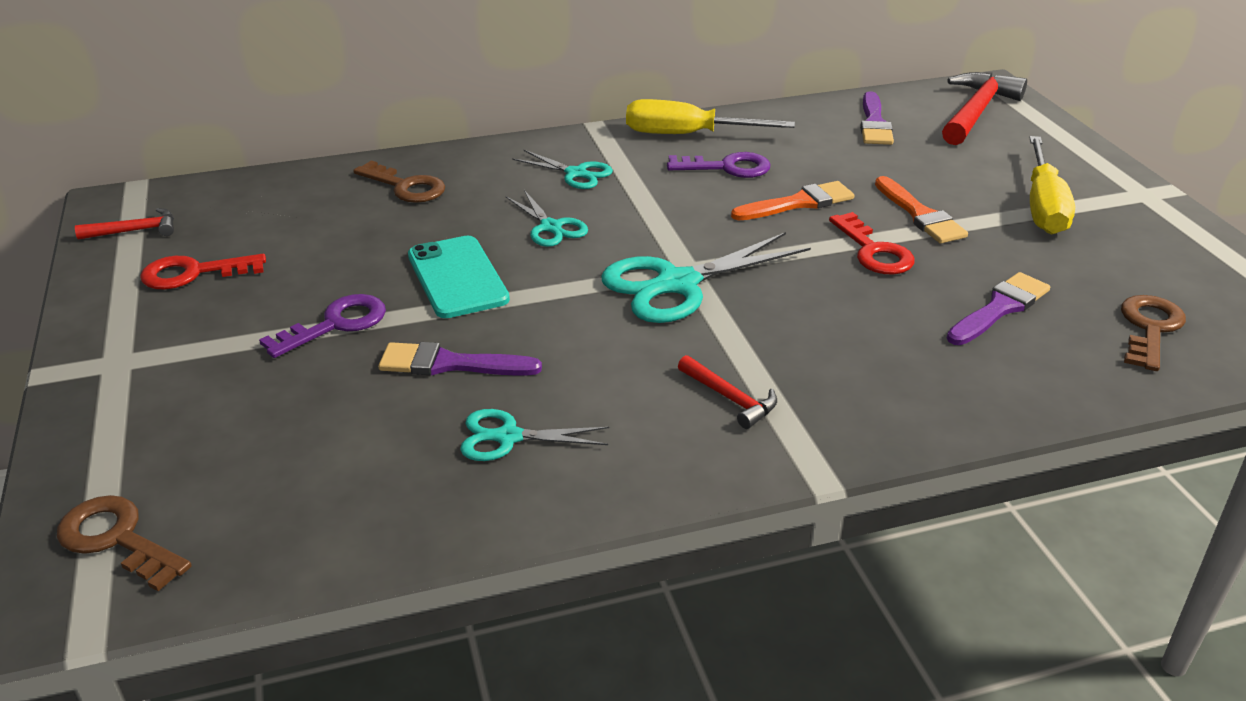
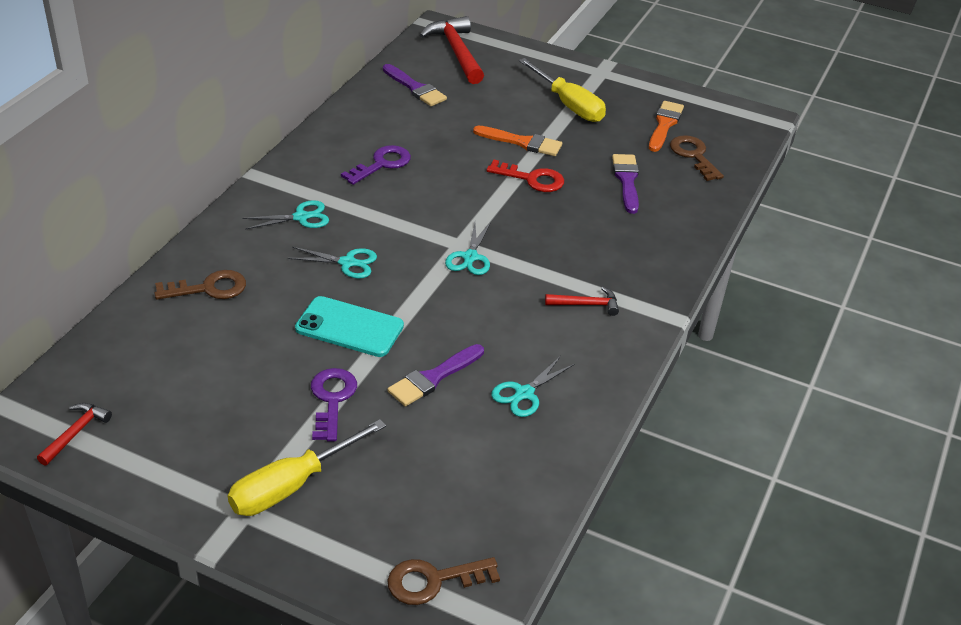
camera: 50 degrees left, 5 degrees up
(193, 273) = (180, 431): red key -> none
(677, 284) = (470, 257): turquoise scissors -> turquoise scissors, size x0.56
(687, 135) = (323, 152): yellow screwdriver -> yellow screwdriver (291, 486)
(798, 203) = (454, 168): orange brush -> orange brush (664, 125)

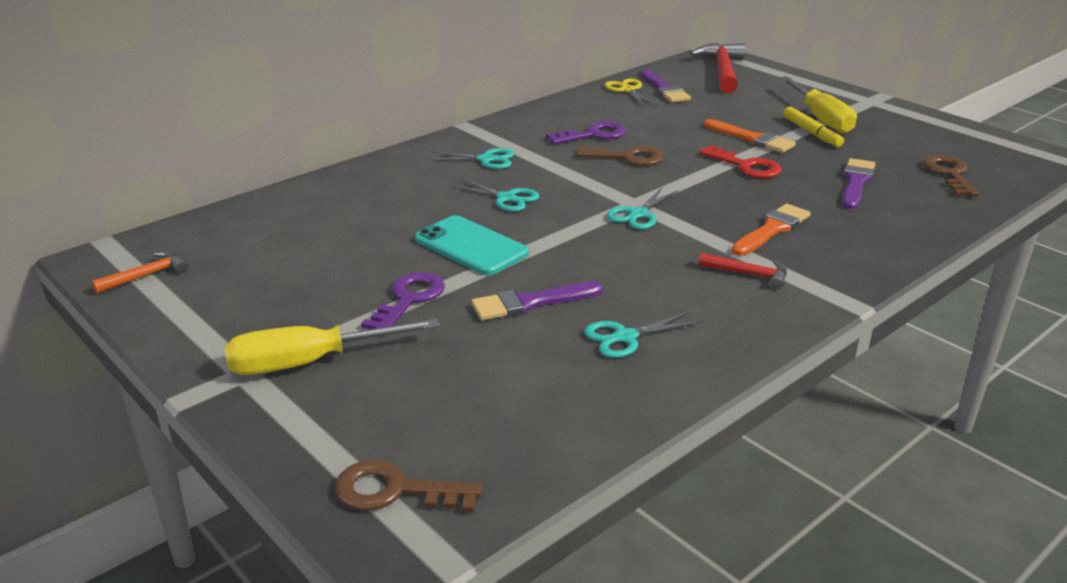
camera: 25 degrees right, 10 degrees down
(75, 433) = (146, 275): red hammer -> orange hammer
(209, 288) = (358, 195): brown key -> brown key (627, 157)
(382, 95) = (627, 90): none -> yellow scissors
(568, 125) = (811, 133): none -> yellow marker
(664, 125) = (925, 146): orange brush -> orange brush (772, 229)

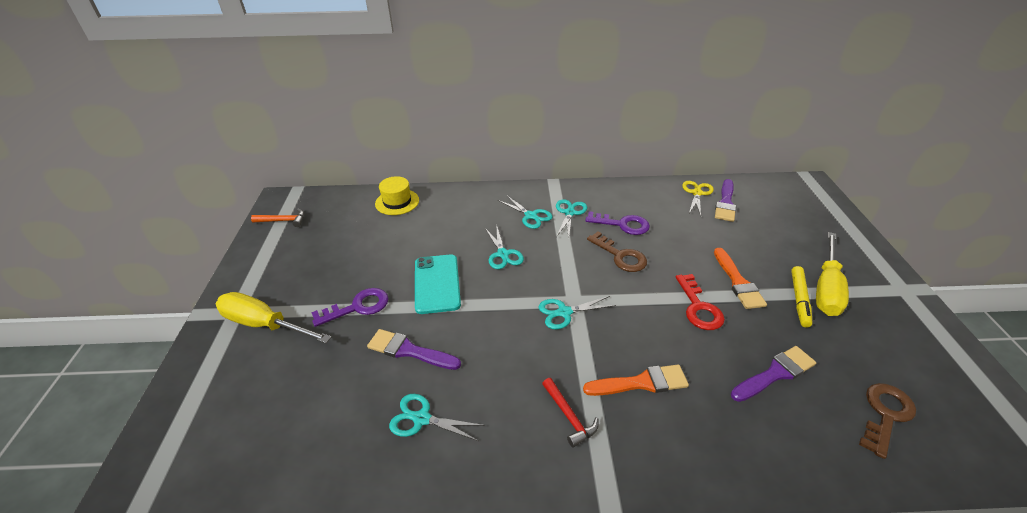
camera: 40 degrees right, 10 degrees up
(293, 203) = (397, 202): none -> yellow hat
(394, 491) = (178, 449): brown key -> none
(525, 143) = (569, 213): none -> turquoise scissors
(722, 71) = (796, 203): red hammer -> none

